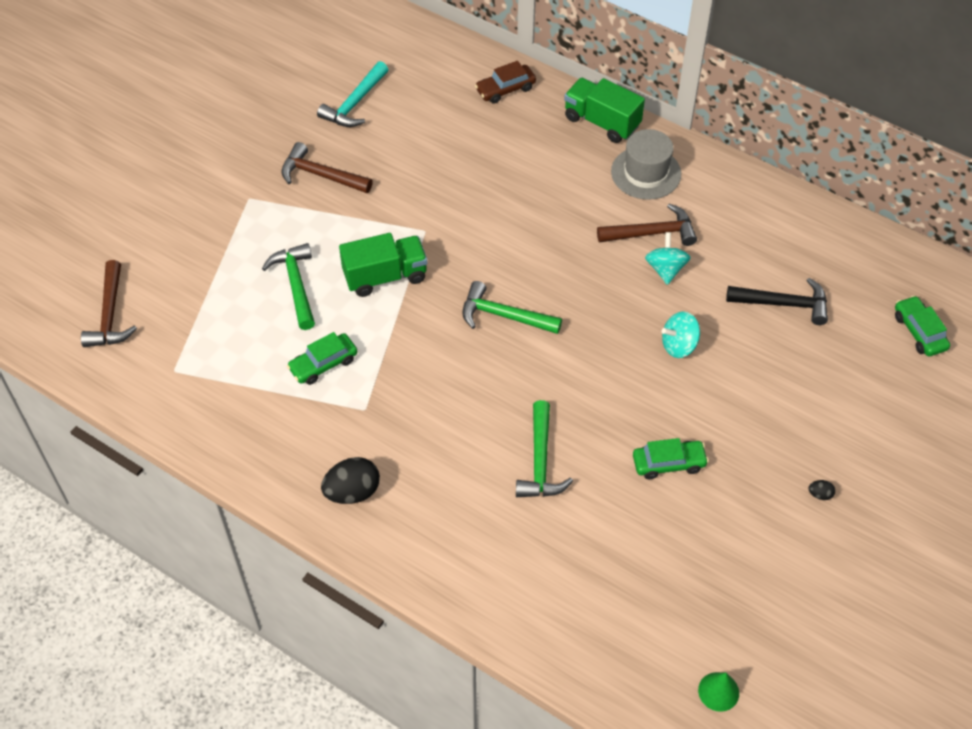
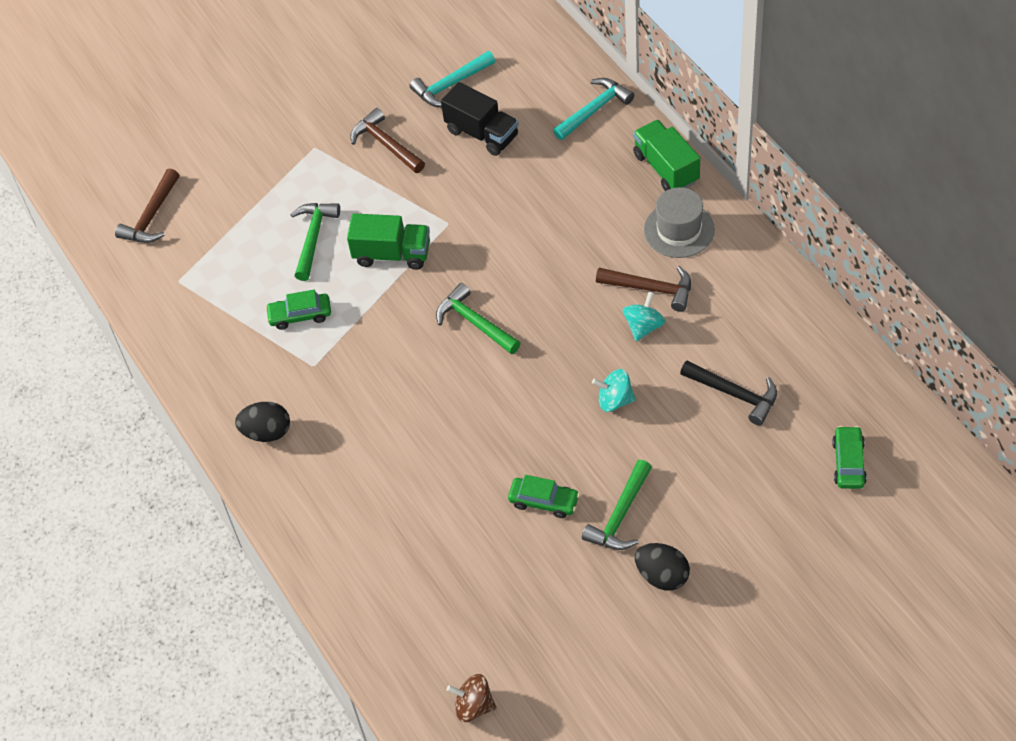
camera: 30 degrees right, 0 degrees up
(411, 139) = (482, 133): none -> black truck
(505, 89) = (594, 110): brown car -> turquoise hammer
(540, 461) = (435, 461): green hammer -> green hammer (620, 515)
(718, 691) = (473, 706): green cone -> brown spinning top
(820, 494) = (662, 576): black egg -> black egg, size x2.25

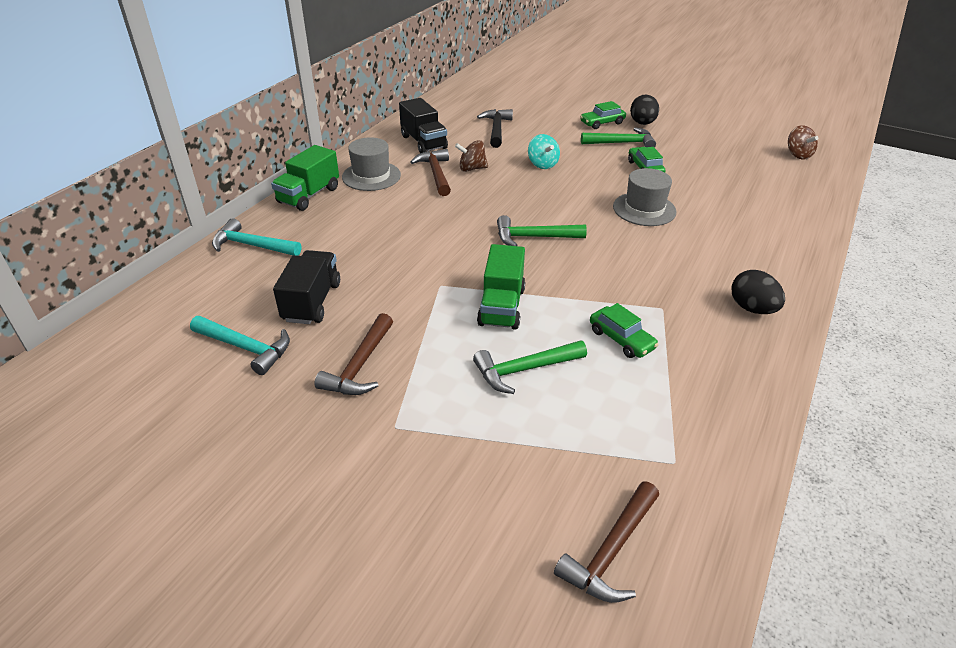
camera: 125 degrees left, 15 degrees down
(152, 216) = (611, 551): brown hammer -> brown hammer turned 135 degrees clockwise
(392, 254) = (501, 307): green truck -> green truck turned 150 degrees counterclockwise
(463, 446) = (644, 209): none -> grey hat
(475, 323) = (534, 237): green hammer -> green hammer turned 75 degrees clockwise
(643, 327) = (472, 169): turquoise spinning top -> brown spinning top
(738, 304) = (424, 142): none -> black truck
(848, 463) = (510, 93): green car -> green car (602, 123)

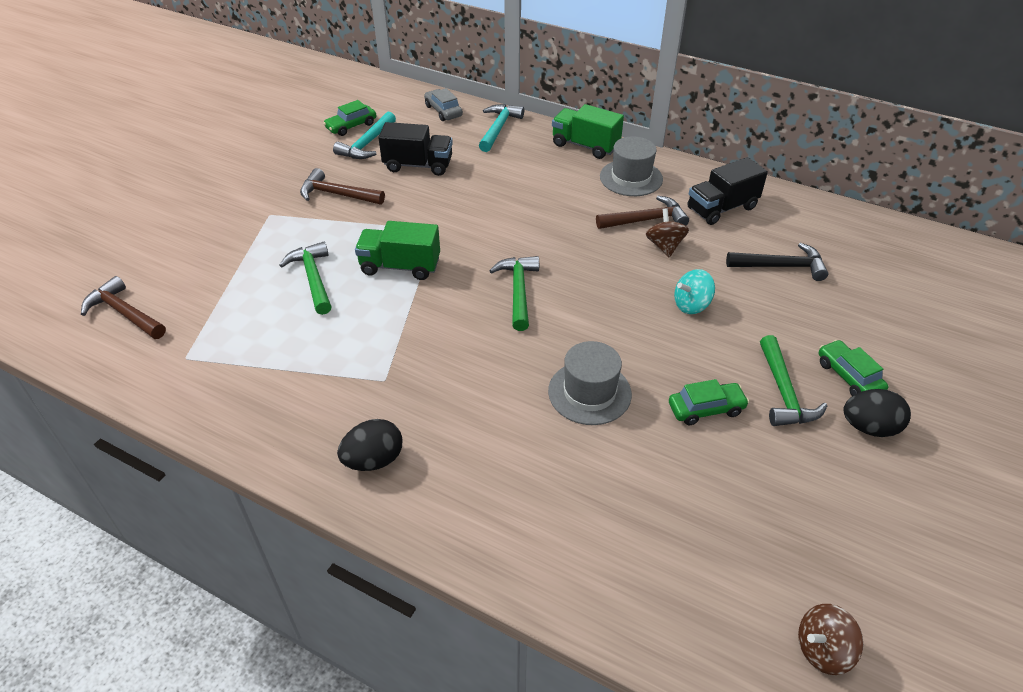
camera: 90 degrees right, 5 degrees up
(191, 286) = (443, 111): none -> grey car
(621, 339) = (340, 342): green car -> green car (351, 126)

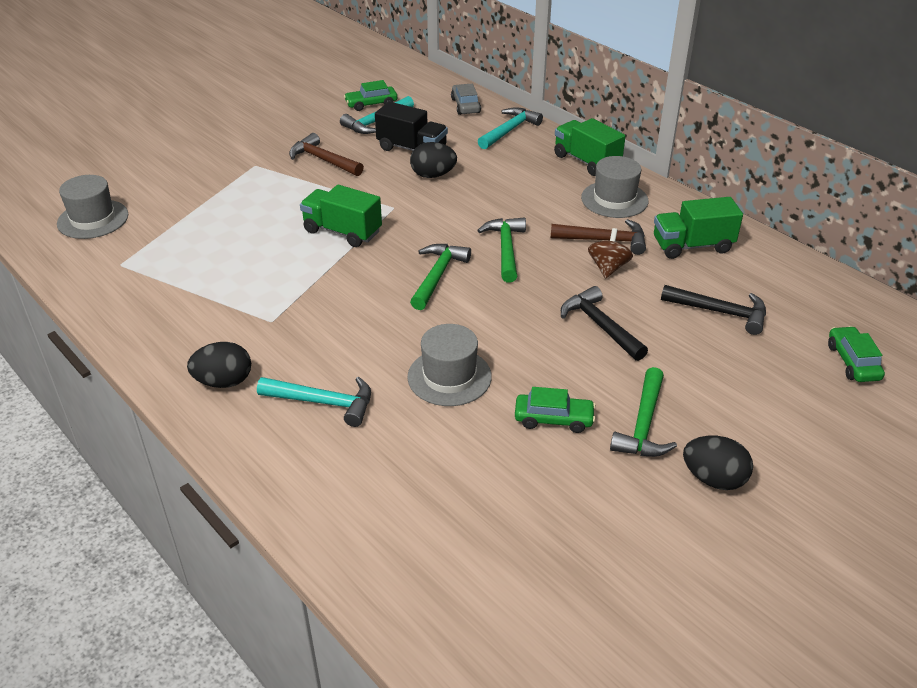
camera: 20 degrees right, 5 degrees down
(124, 313) = (93, 219): brown hammer -> grey hat
(313, 278) = (260, 225): green hammer -> green hammer (505, 249)
(454, 188) = (433, 175): none -> black egg
(486, 454) = (323, 402): none -> turquoise hammer
(691, 305) = (600, 326): turquoise spinning top -> black hammer
(722, 208) = (692, 246): black truck -> green truck
(822, 650) = (530, 650): brown spinning top -> none
(849, 376) = (724, 428): green car -> green car (853, 362)

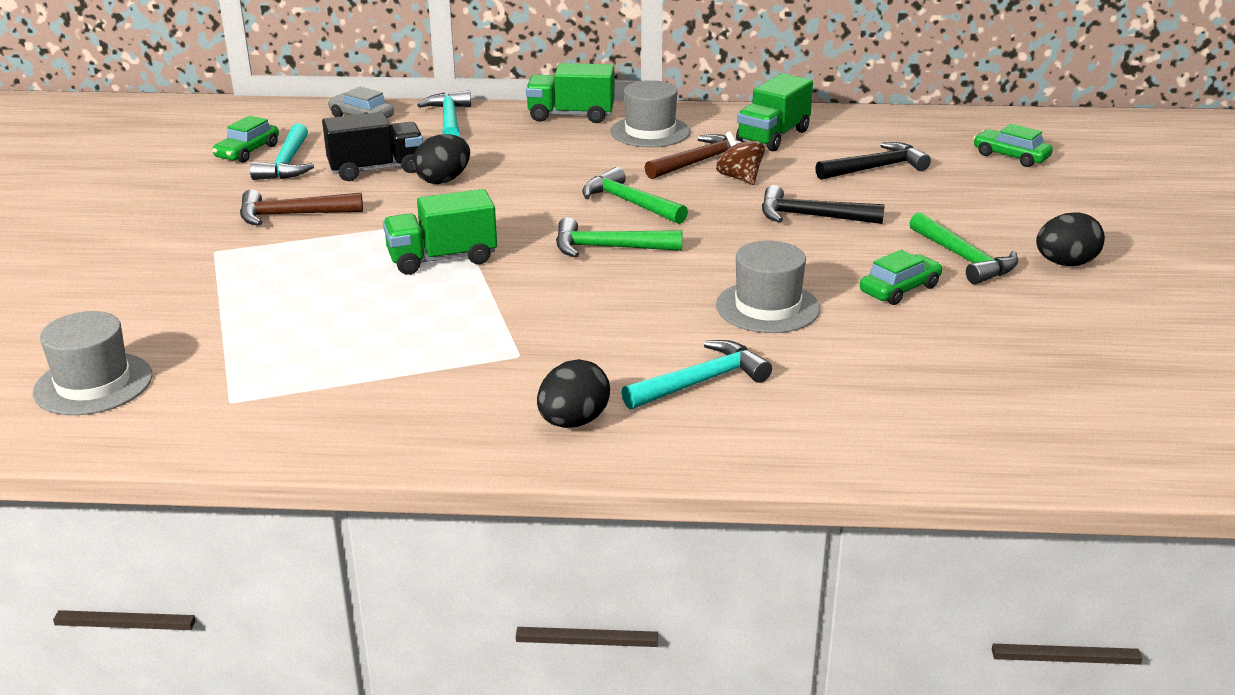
camera: 45 degrees left, 10 degrees down
(437, 276) = (609, 248): green hammer -> green hammer turned 60 degrees counterclockwise

